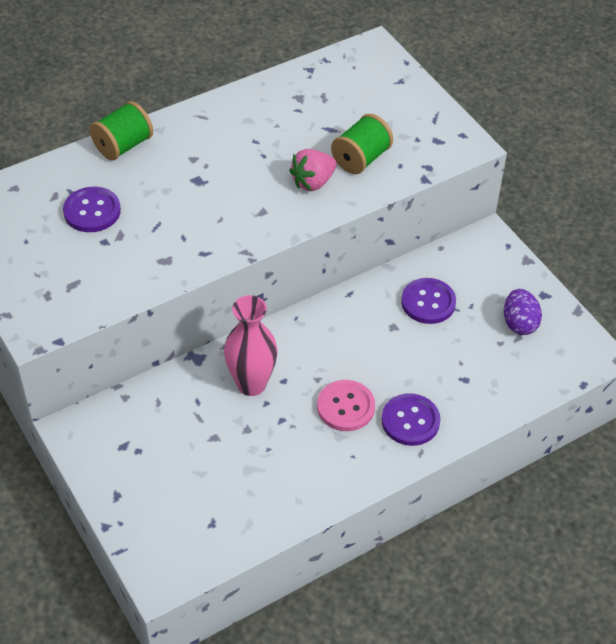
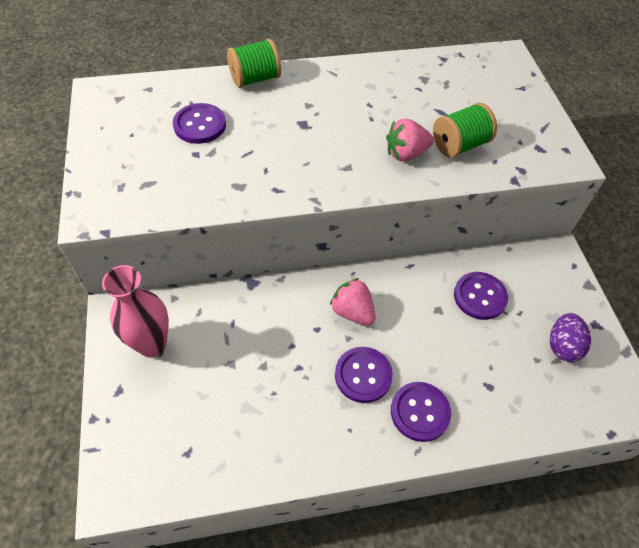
camera: 20 degrees right, 5 degrees up
(251, 384) = (287, 323): pink vase -> pink vase (152, 344)
(311, 354) = (352, 312): none -> pink strawberry
(345, 407) = (363, 375): pink button -> purple button

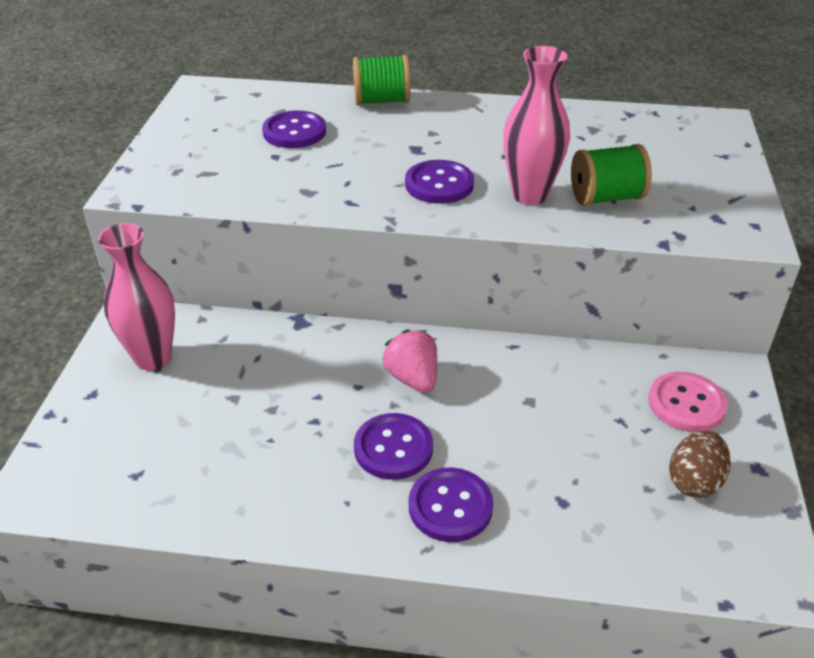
camera: 20 degrees right, 15 degrees down
(406, 154) = (530, 195): pink strawberry -> pink vase
(479, 296) = (595, 399): purple button -> purple button (439, 184)
(537, 285) = (686, 404): none -> pink button
(562, 346) = (694, 481): purple egg -> brown egg

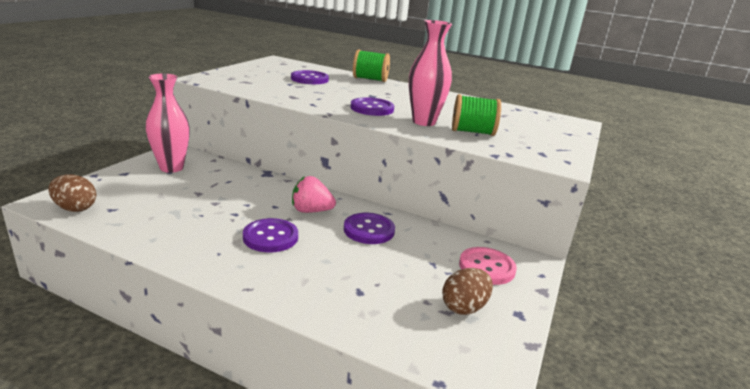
camera: 15 degrees right, 15 degrees down
(82, 492) = (75, 208): none -> brown egg
(412, 378) = (311, 211): pink strawberry -> pink strawberry turned 75 degrees counterclockwise
(450, 506) = (281, 273): purple button -> purple button (369, 230)

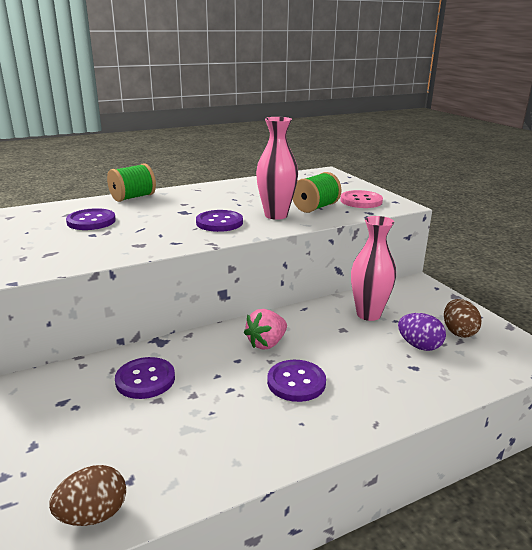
camera: 50 degrees left, 0 degrees up
(171, 168) = (65, 402): pink vase -> pink vase (368, 314)
(369, 230) = (325, 328): purple button -> purple button (145, 379)
(402, 287) = (419, 346): none -> purple egg
(486, 267) = (415, 302): pink button -> pink button (361, 201)

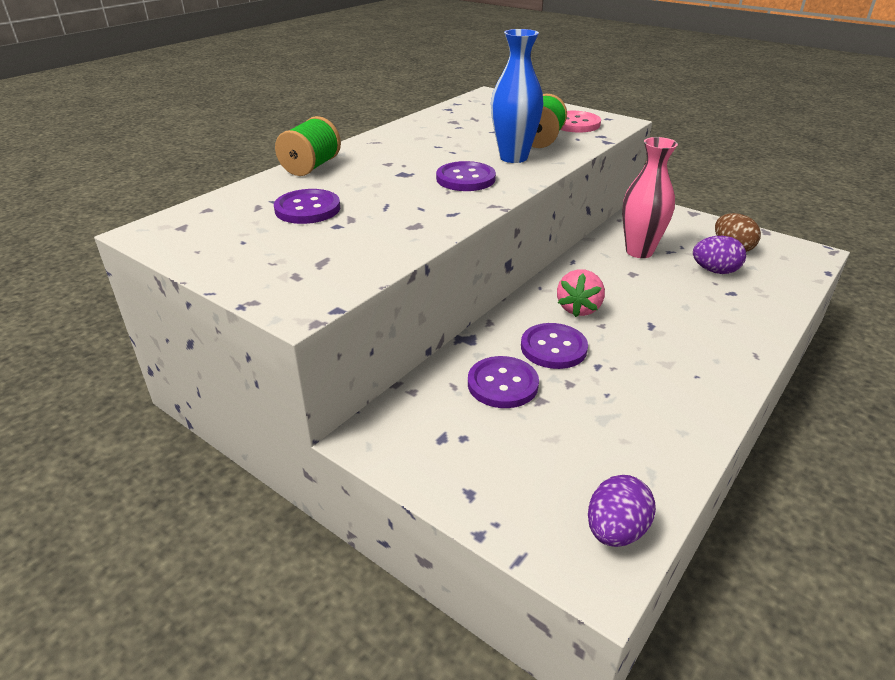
camera: 25 degrees left, 10 degrees up
(93, 515) = (615, 531): brown egg -> purple egg
(276, 215) = (513, 157): pink vase -> blue vase
(296, 382) = (650, 339): purple button -> purple button (553, 348)

